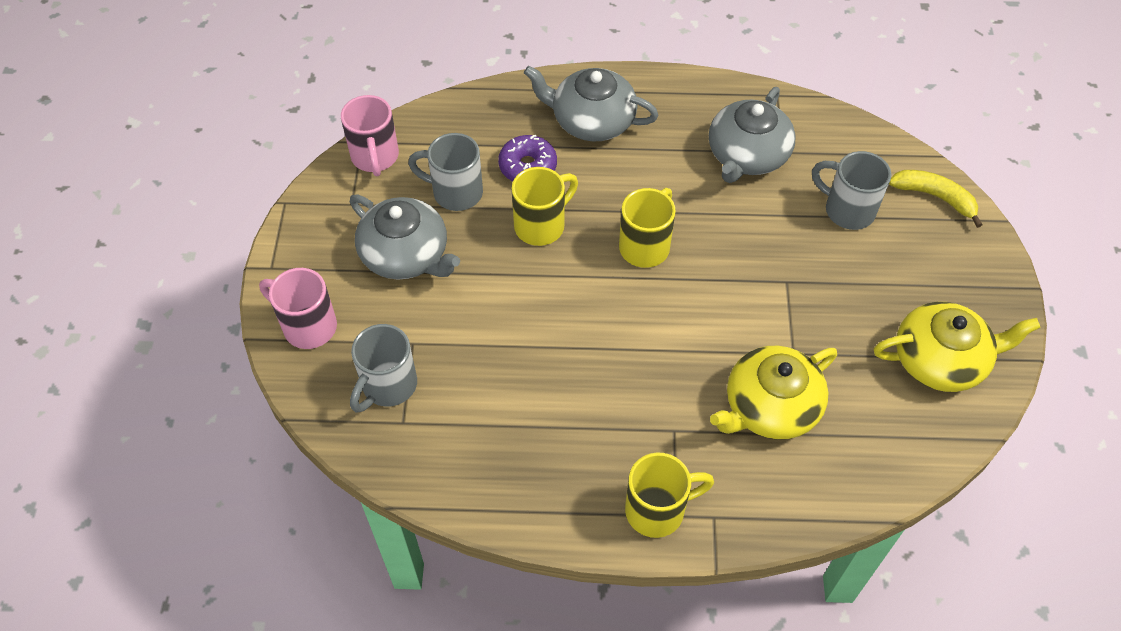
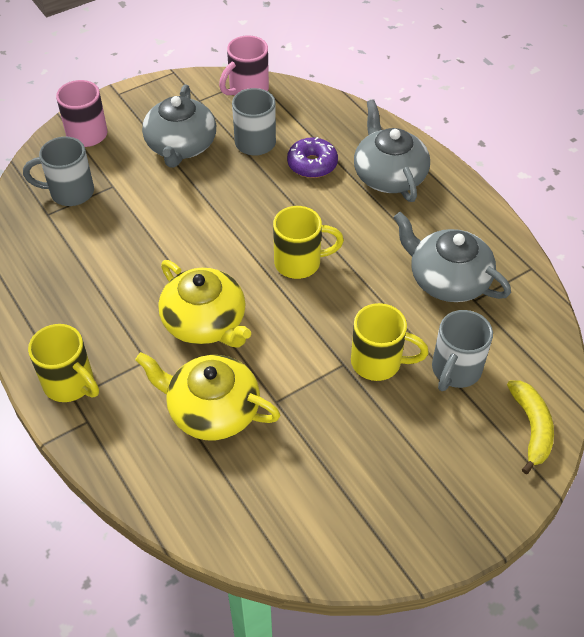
camera: 55 degrees right, 5 degrees down
(541, 225) = (266, 198): yellow mug -> yellow mug (378, 362)
(747, 155) = (447, 279): grey teapot -> grey teapot turned 45 degrees clockwise
(847, 210) = (455, 370): grey mug -> grey mug turned 150 degrees counterclockwise
(941, 360) = (354, 510): yellow teapot -> yellow teapot (205, 322)

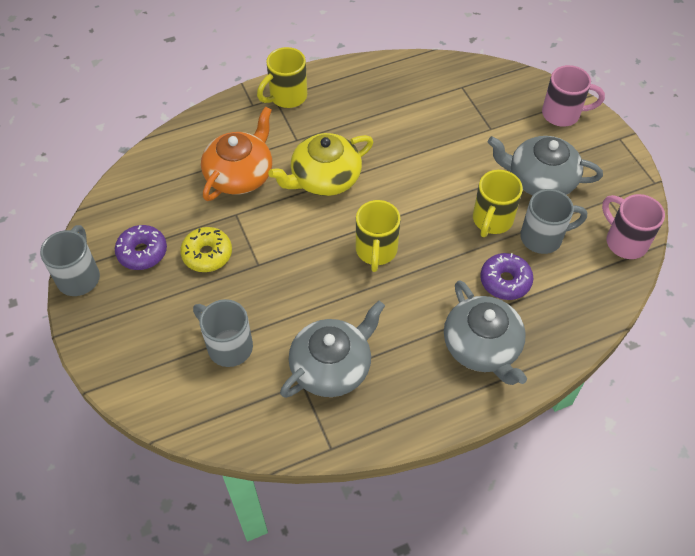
camera: 100 degrees right, 5 degrees up
(70, 192) = (486, 101): grey mug -> grey mug (79, 276)
(212, 410) = (240, 174): yellow teapot -> orange teapot
(342, 418) = (207, 254): none -> yellow donut
(356, 491) = (142, 252): none -> purple donut
(378, 362) = (253, 290): yellow mug -> yellow mug (491, 220)
(389, 175) = (482, 346): grey teapot -> grey teapot turned 75 degrees clockwise
(531, 428) = (153, 390): yellow banana -> none

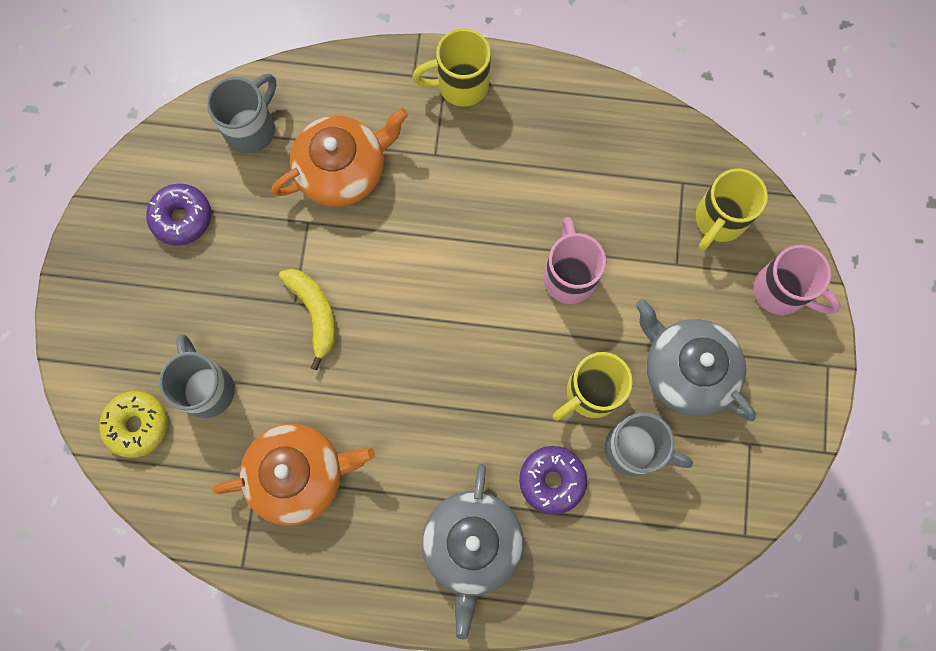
camera: 30 degrees right, 20 degrees up
(79, 276) = (102, 213): grey mug -> grey mug (252, 128)
(207, 254) = (248, 259): yellow donut -> yellow donut (137, 425)
(276, 264) = (315, 314): none -> yellow banana
(324, 178) = (434, 227): yellow teapot -> none
(332, 366) = (299, 475): grey teapot -> orange teapot
(376, 251) = (432, 359): yellow mug -> yellow mug (719, 220)
(624, 241) = (728, 509): pink mug -> pink mug (569, 275)

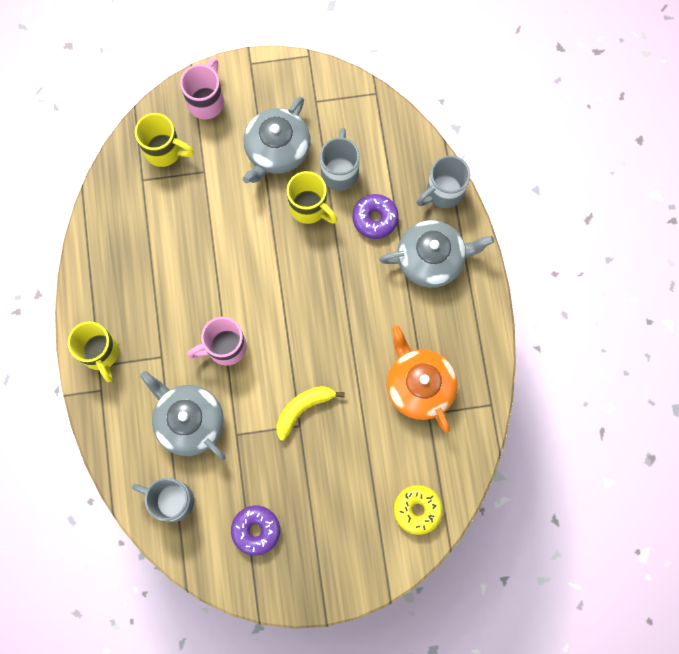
camera: 105 degrees left, 0 degrees up
(207, 387) = (377, 469): grey mug -> grey mug (443, 192)
(343, 169) = (189, 421): orange teapot -> grey teapot
(569, 275) = (230, 241): pink mug -> pink mug (224, 347)

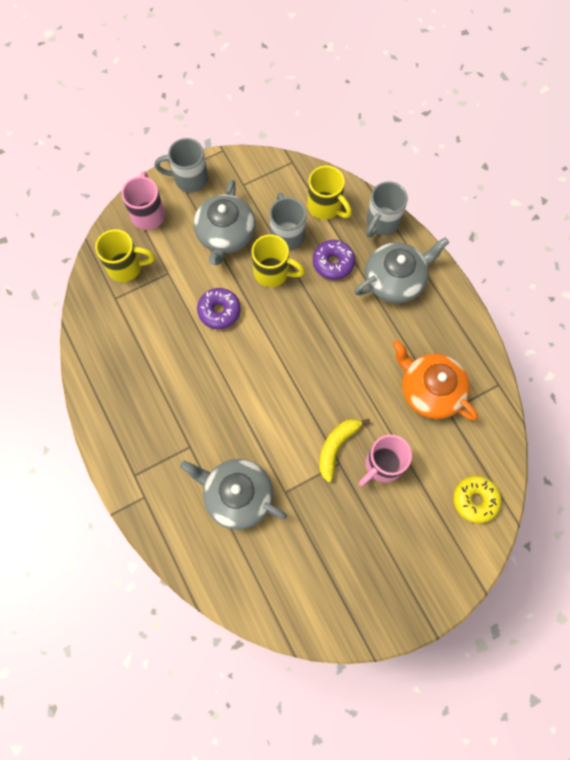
camera: 20 degrees left, 5 degrees down
(101, 353) = (132, 463): yellow mug -> yellow mug (325, 207)
(172, 500) = (249, 575): grey mug -> grey mug (189, 178)
(224, 347) = (244, 418): pink mug -> pink mug (382, 465)
(256, 530) = (338, 573): purple donut -> purple donut (219, 311)

